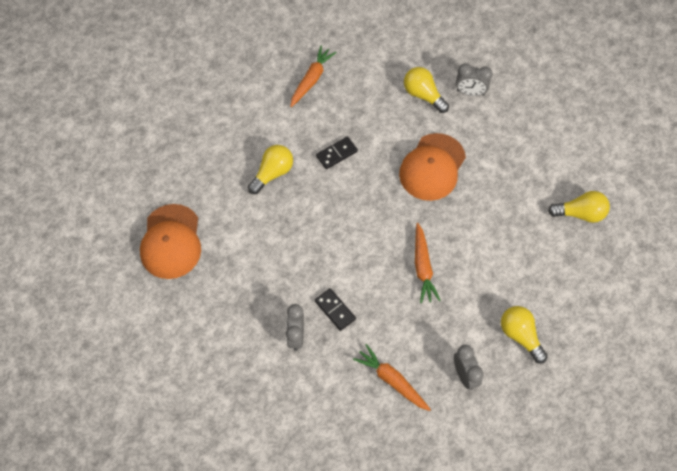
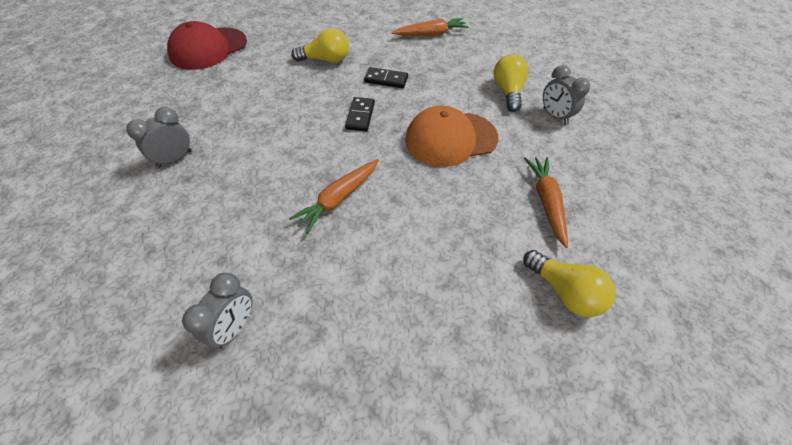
camera: 45 degrees right, 10 degrees down
(171, 242) = (208, 49): orange cap -> red cap
(335, 310) = (227, 167): black domino -> black domino (360, 116)
(392, 380) = (175, 261): orange carrot -> orange carrot (546, 202)
(520, 335) = (341, 348): yellow light bulb -> none

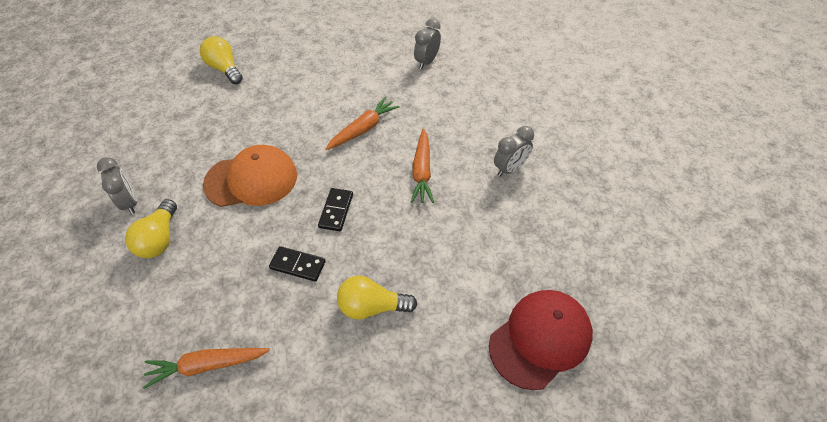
camera: 175 degrees left, 0 degrees up
(546, 202) = (199, 120): orange carrot -> orange carrot (422, 171)

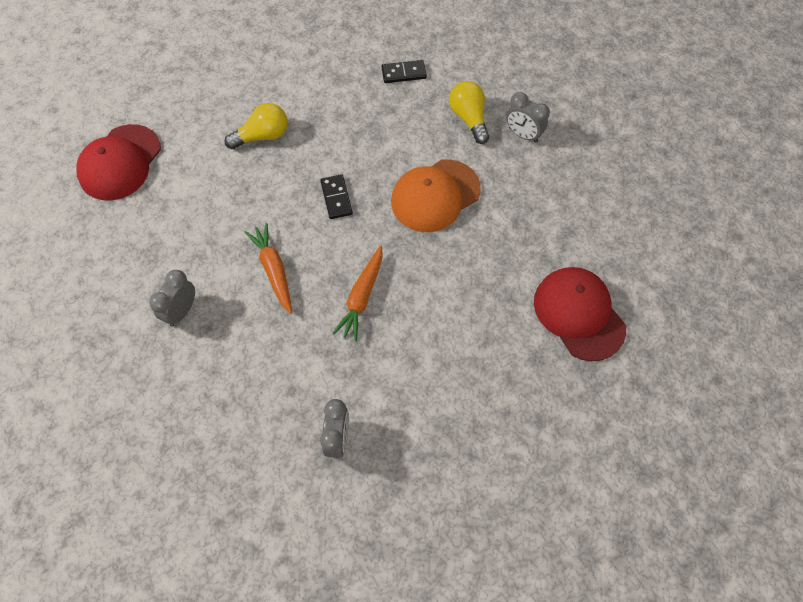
camera: 155 degrees right, 10 degrees up
(207, 365) = (359, 60): orange carrot -> none
(224, 69) = (578, 314): yellow light bulb -> red cap
(298, 265) = (340, 142): black domino -> black domino (403, 73)

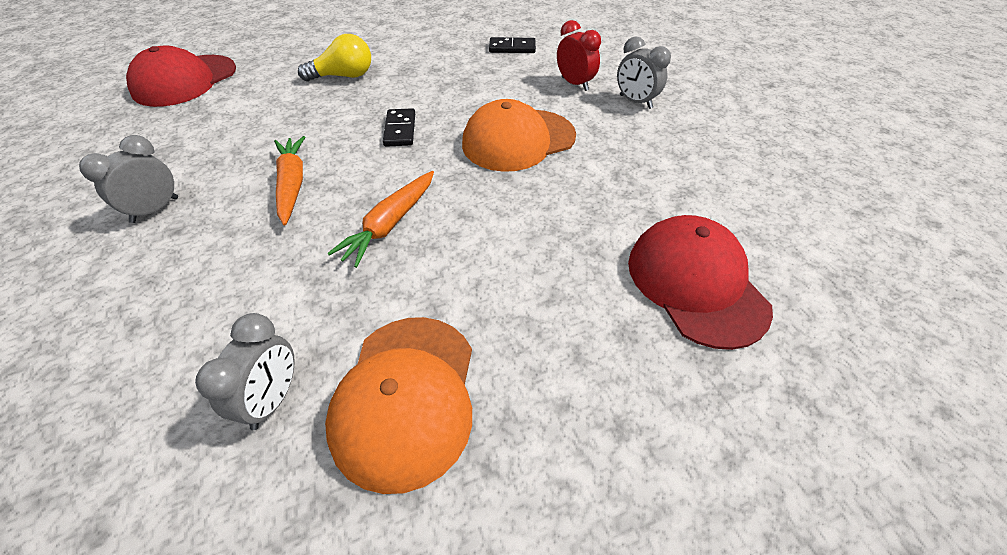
camera: 10 degrees right, 15 degrees down
(415, 424) = (406, 398): none -> orange cap
(469, 118) = (574, 84): yellow light bulb -> red clock

